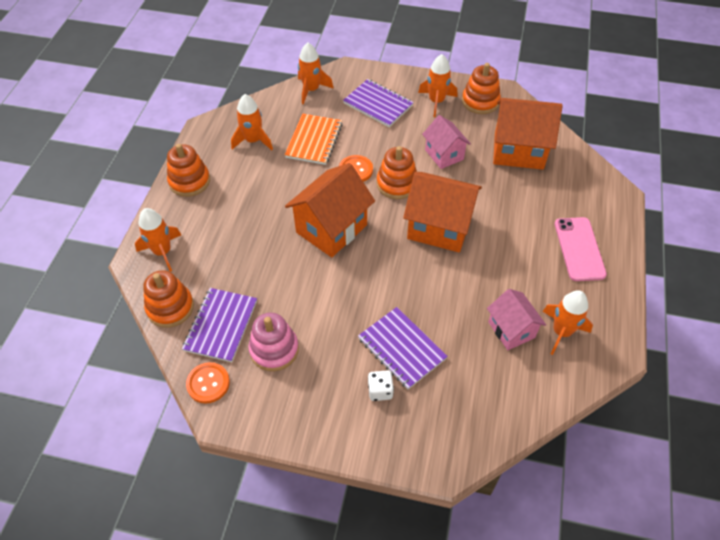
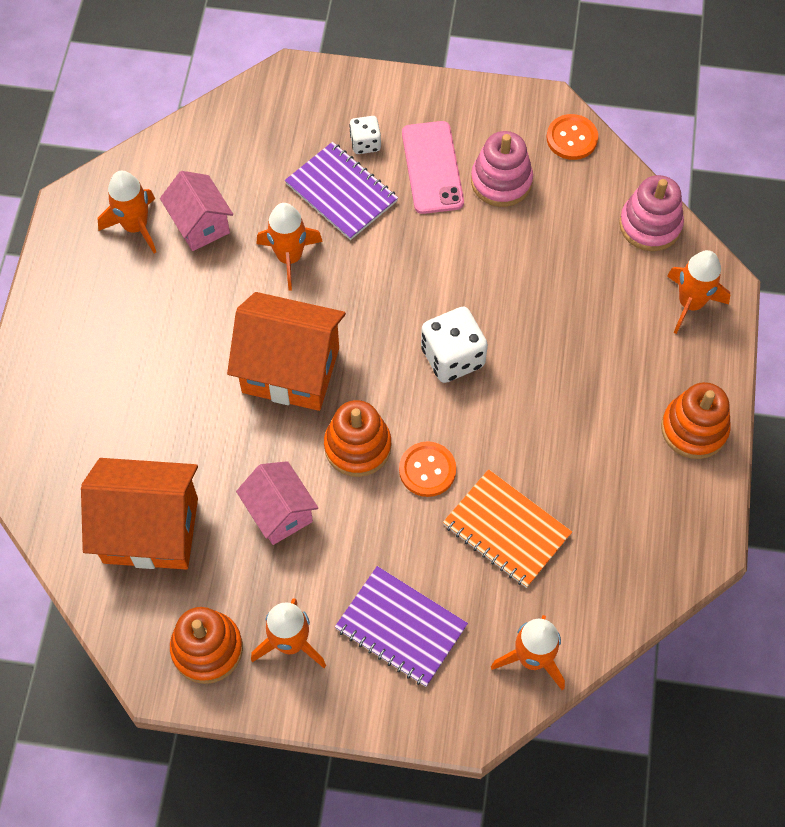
camera: 175 degrees right, 10 degrees up
(170, 307) = (650, 225): orange stacking toy -> pink stacking toy
(221, 325) = (576, 206): purple notebook -> none
(253, 141) = (612, 522): orange rocket -> orange rocket (289, 257)
(314, 140) = (506, 530): orange notebook -> orange notebook turned 60 degrees counterclockwise
(331, 229) = (452, 357): orange house -> white dice
(579, 249) = (87, 348): pink phone -> pink phone (432, 167)

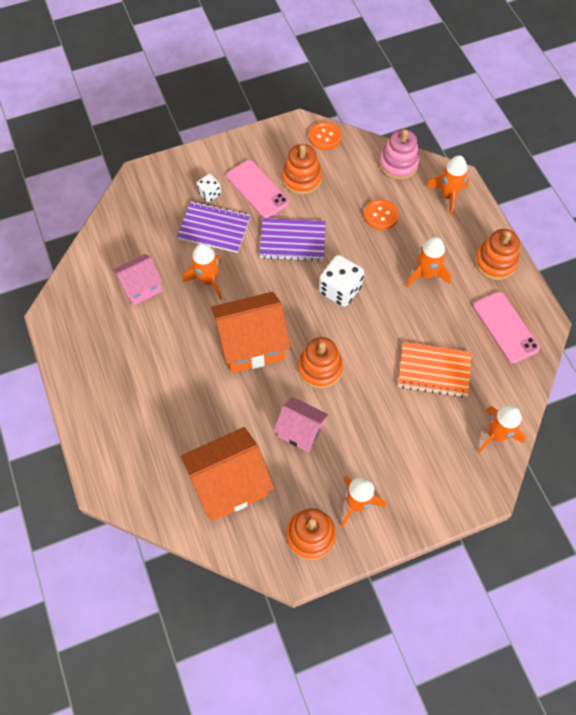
camera: 30 degrees left, 0 degrees up
(135, 226) = (101, 308): orange rocket -> orange rocket (426, 274)
(200, 225) = (141, 287): pink house -> pink house turned 60 degrees counterclockwise
(401, 627) = (413, 458): purple notebook -> purple notebook (292, 241)
(427, 470) = (368, 360): orange button -> orange button (381, 215)
(501, 181) = (301, 179): pink stacking toy -> orange stacking toy
(646, 524) = (505, 327): none -> pink phone

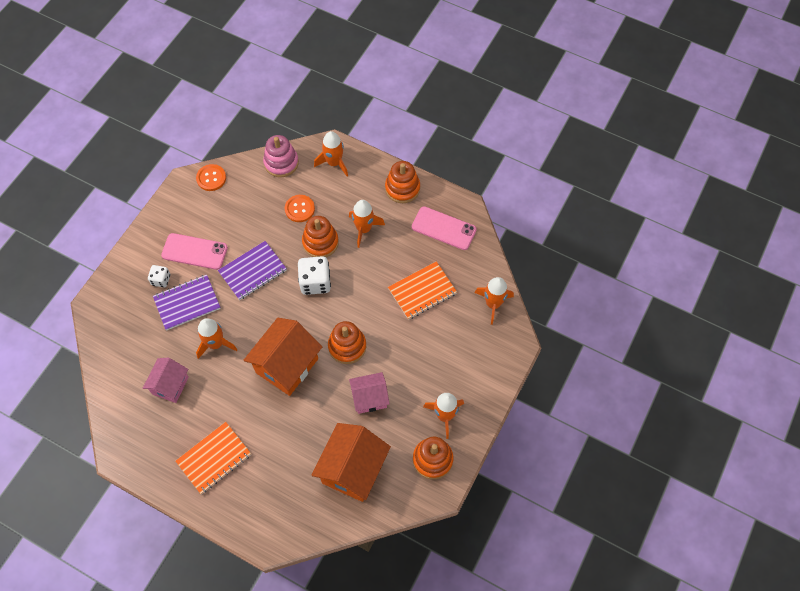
camera: 40 degrees left, 0 degrees up
(122, 377) = (214, 458): none -> orange notebook
(301, 179) = (220, 221): orange stacking toy -> orange stacking toy (320, 242)

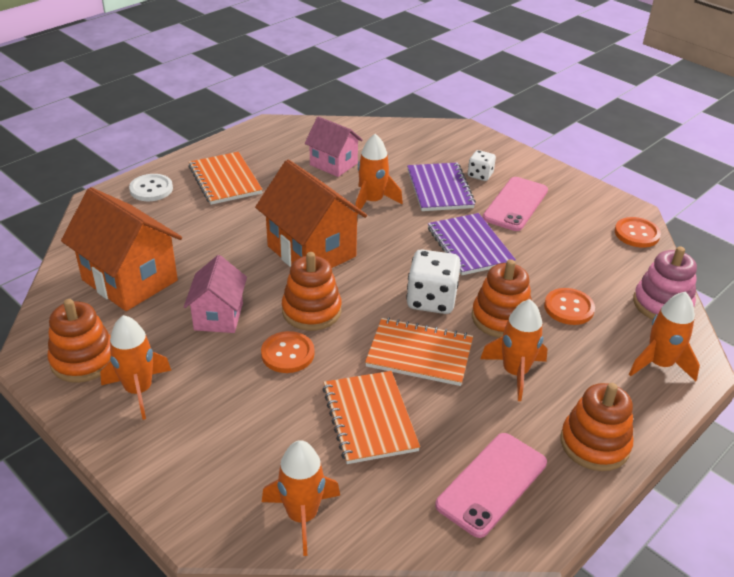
camera: 105 degrees right, 25 degrees down
(241, 509) = (151, 189): none -> white button
(365, 278) = (419, 354): none -> orange notebook
(388, 347) = (287, 354): none -> orange button

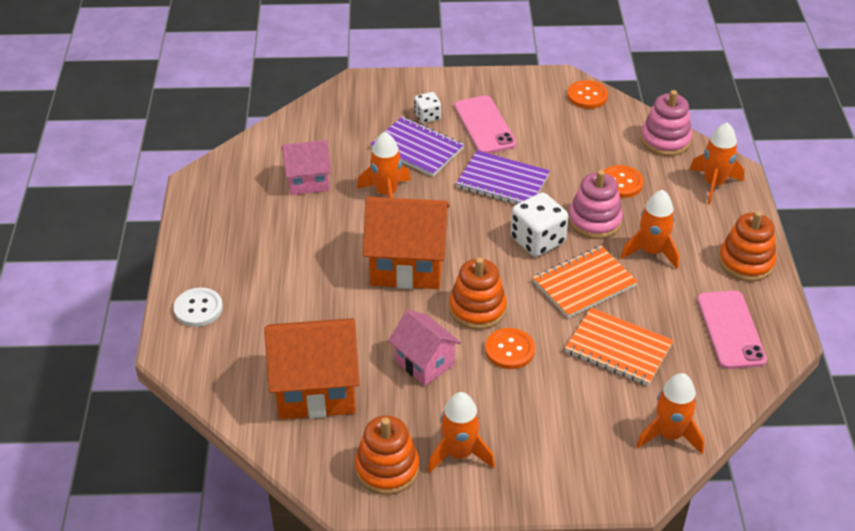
camera: 45 degrees left, 5 degrees up
(225, 180) = (245, 256): orange notebook -> none
(501, 318) = (594, 221): orange stacking toy -> pink stacking toy

